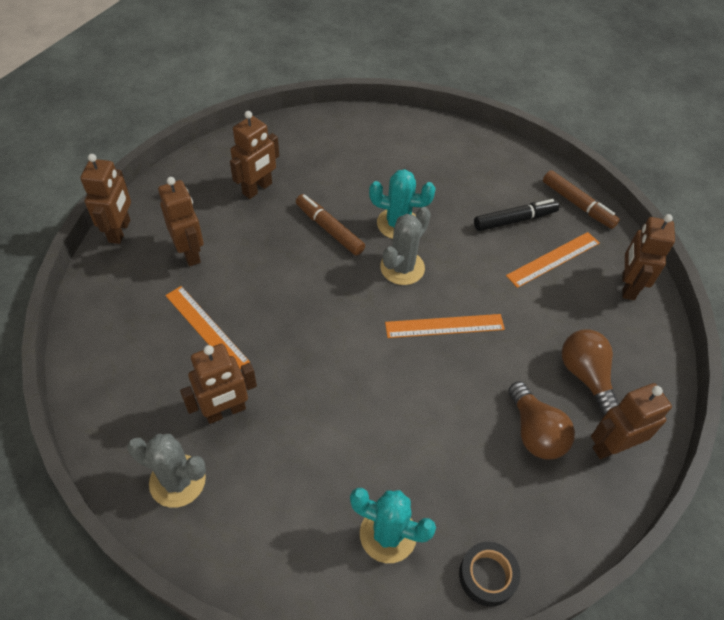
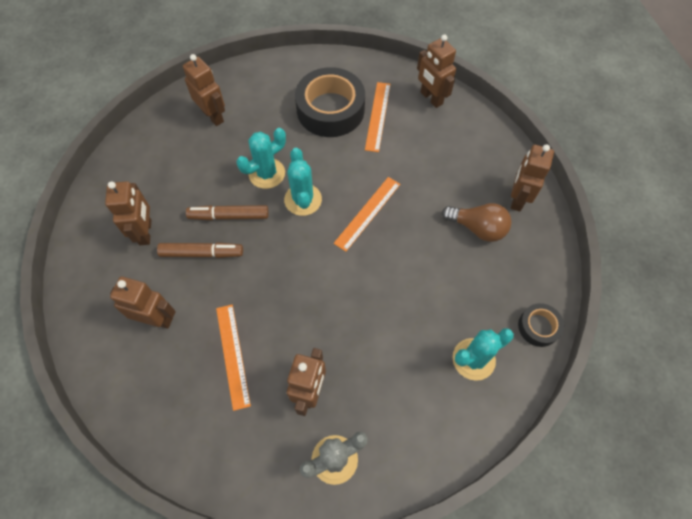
camera: 45 degrees left, 10 degrees up
(120, 231) = (84, 353): brown robot -> brown robot (213, 116)
(206, 328) = (232, 355): orange ruler -> orange ruler turned 75 degrees clockwise
(402, 268) = (303, 200): grey cactus -> turquoise cactus
(514, 220) = (330, 109): black marker -> black tape
(577, 204) = (353, 68): brown marker -> brown marker (202, 253)
(585, 375) = (466, 171): brown light bulb -> none

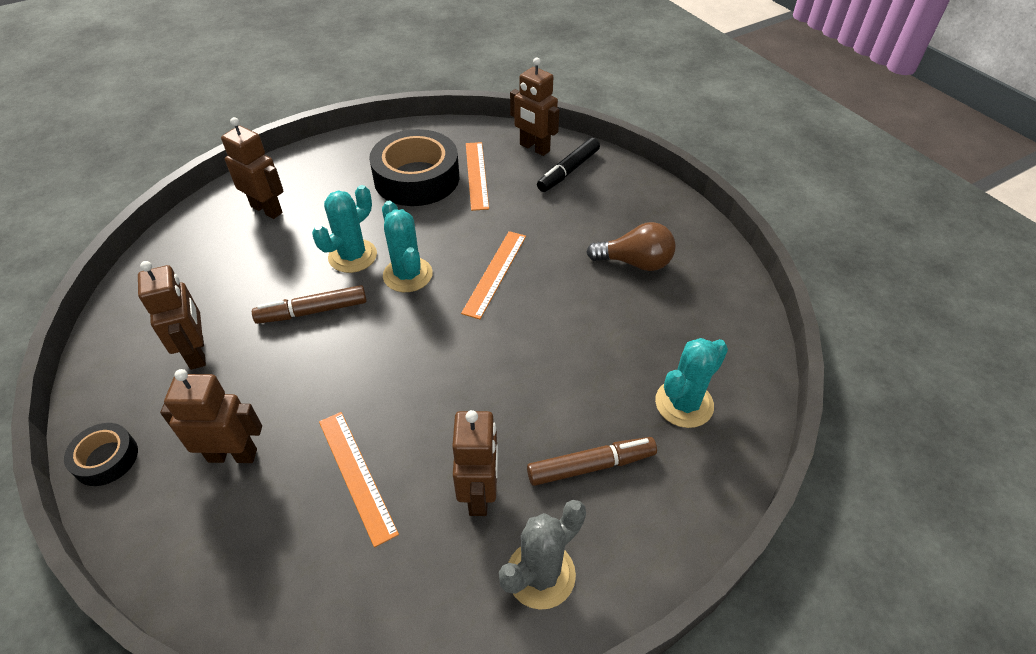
camera: 15 degrees left, 15 degrees down
(202, 253) = (284, 361): brown marker -> brown marker (591, 466)
(452, 127) = (568, 171): none -> black marker
(517, 199) = (670, 225): brown robot -> none
(538, 327) = (748, 350): black tape -> black tape (106, 458)

